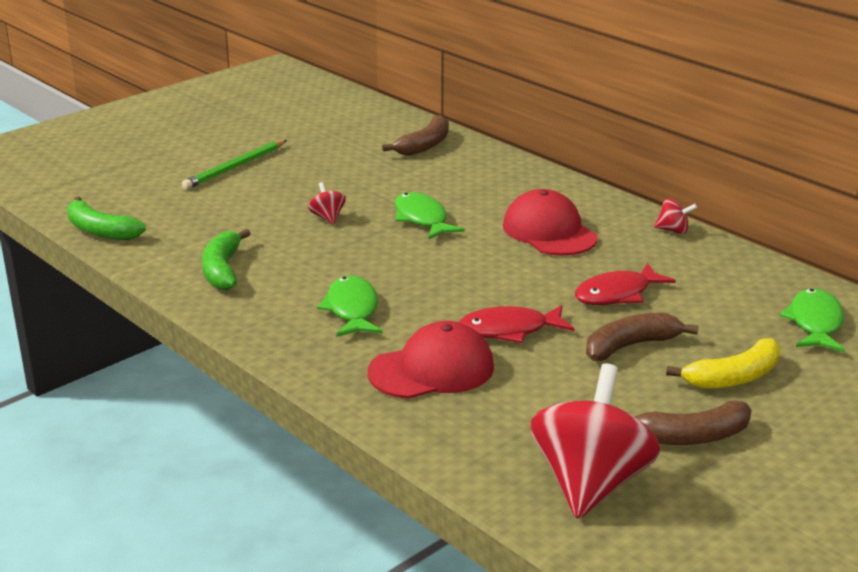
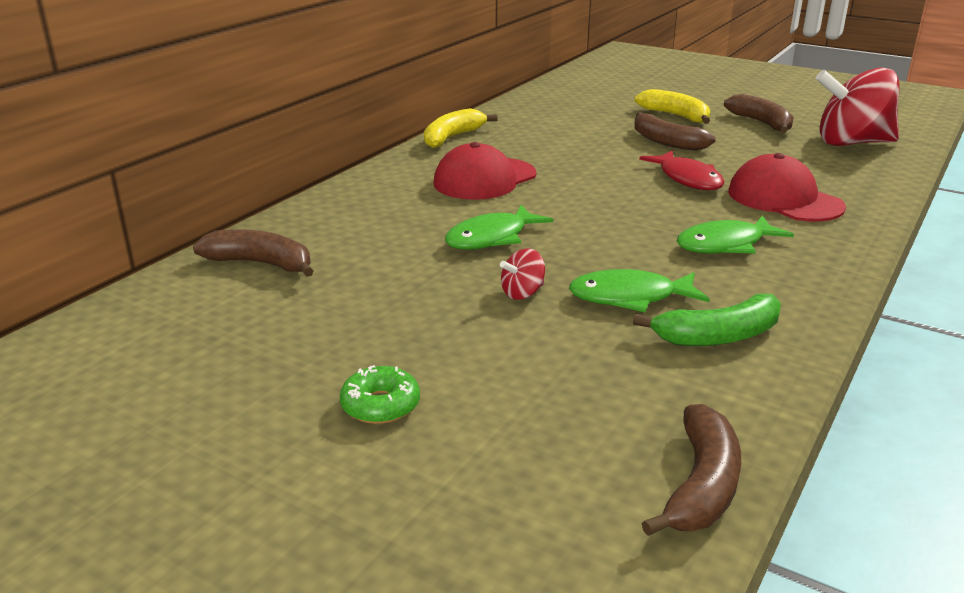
camera: 105 degrees left, 0 degrees up
(101, 231) = (701, 485): green banana -> brown banana
(235, 167) = (380, 405): green pencil -> green donut
(617, 294) = (588, 149): red fish -> none
(673, 230) = (452, 137): red spinning top -> yellow banana
(815, 323) = (577, 99): green fish -> green fish (629, 297)

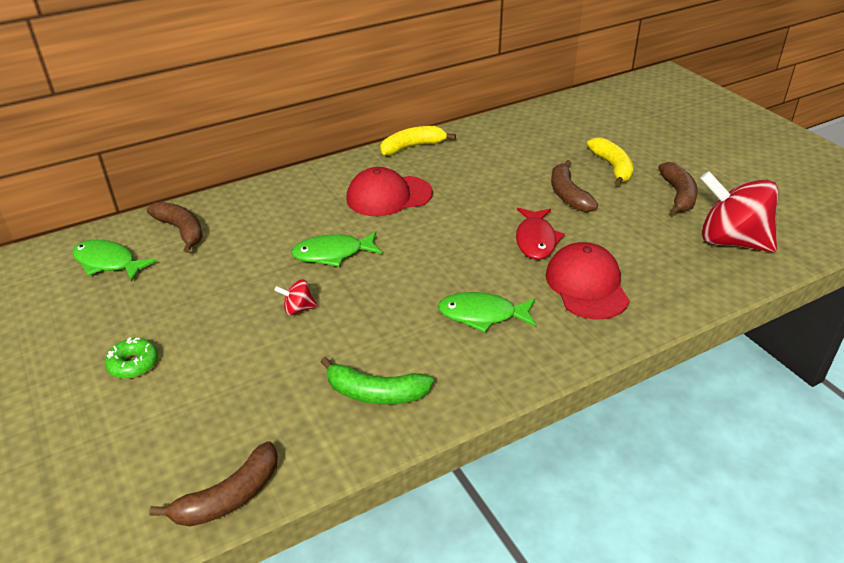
camera: 30 degrees right, 10 degrees up
(629, 297) = (359, 338): green fish -> green fish (108, 262)

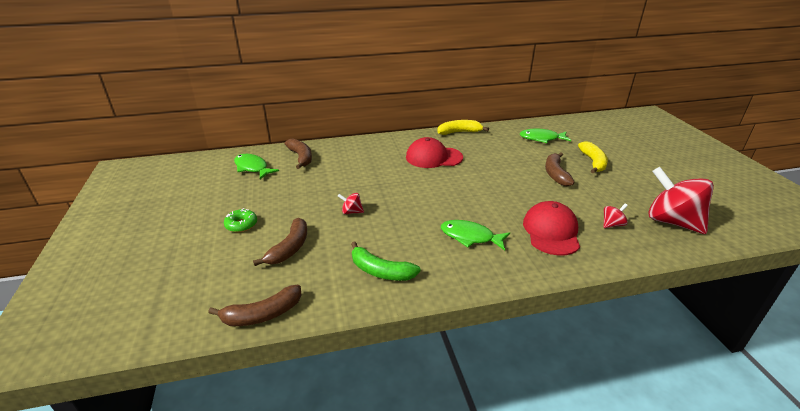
camera: 15 degrees right, 5 degrees down
(332, 254) = (385, 184): green fish -> green fish (541, 138)
(536, 240) = (523, 198): red fish -> none
(660, 259) = (612, 224): none -> red spinning top
(678, 195) = (637, 186): brown banana -> brown banana (289, 248)

